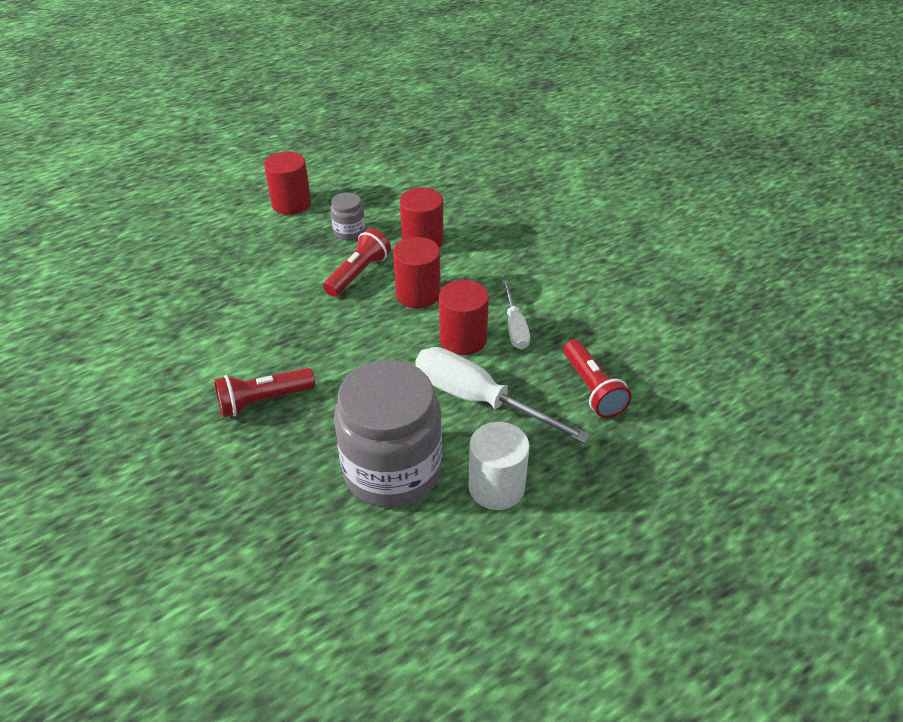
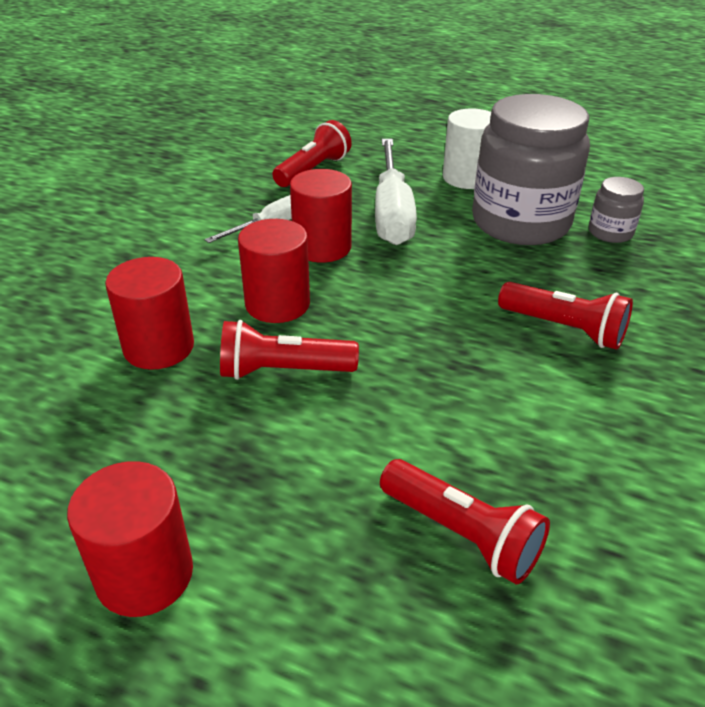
camera: 125 degrees left, 5 degrees down
(207, 280) = (462, 534): none -> red flashlight
(349, 232) = (186, 435): grey jar -> grey jar (610, 232)

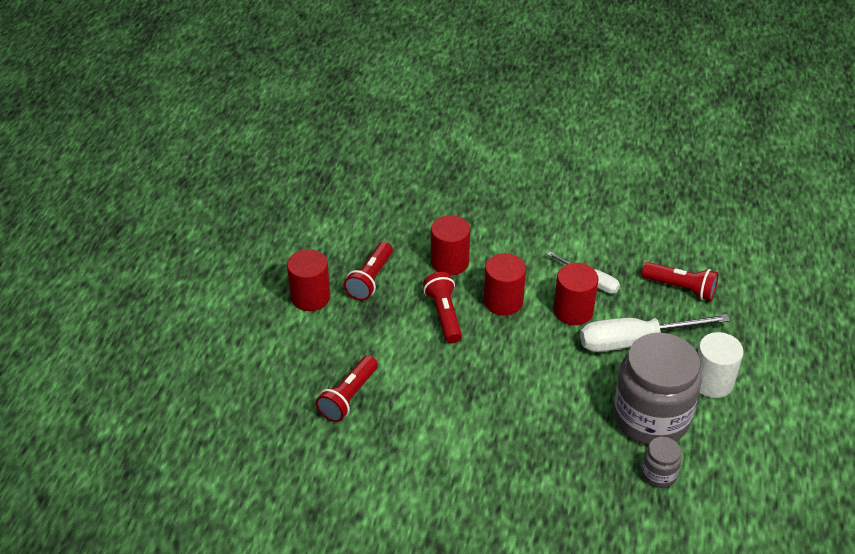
camera: 80 degrees right, 5 degrees up
(564, 329) = (521, 440): red flashlight -> red flashlight (370, 279)

